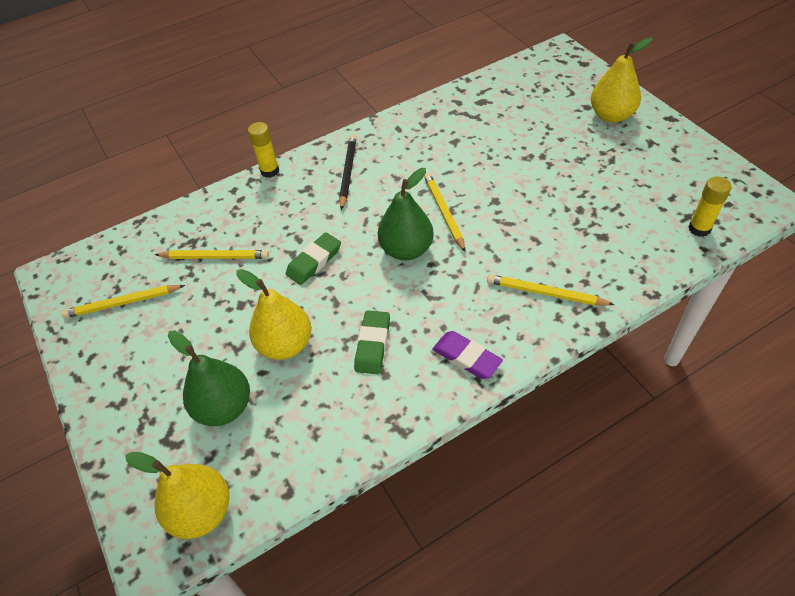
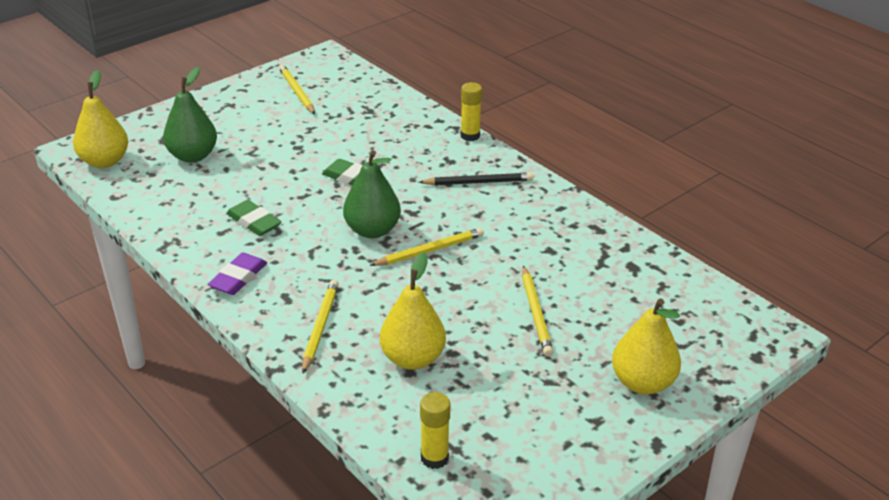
camera: 75 degrees right, 15 degrees down
(215, 257) = (351, 125): yellow pencil -> yellow pencil (535, 313)
(285, 344) = (254, 176): yellow pear -> yellow pear (413, 358)
(373, 344) = (254, 222): green eraser -> green eraser turned 45 degrees clockwise

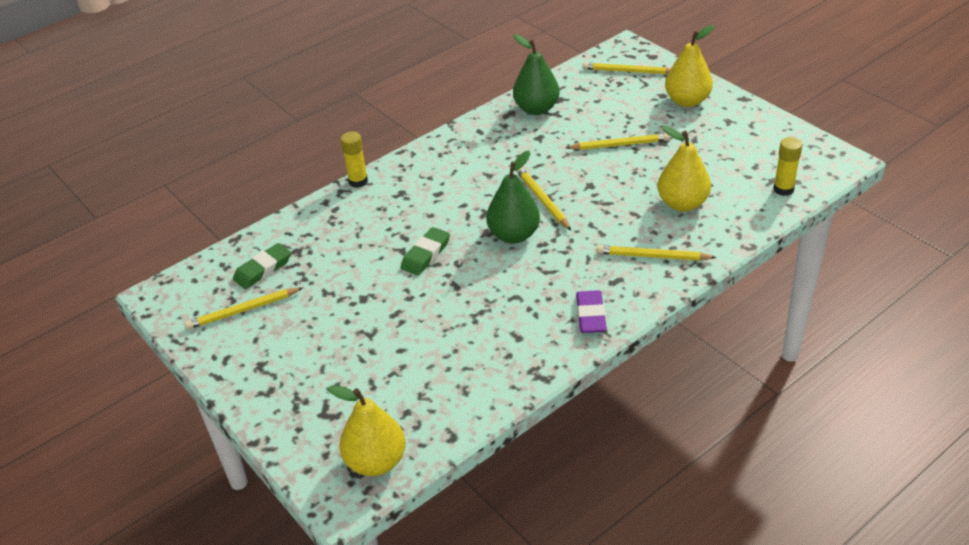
camera: 85 degrees left, 5 degrees up
(193, 156) = (372, 381): green pear -> green pear (536, 109)
(238, 278) = (590, 315): purple eraser -> purple eraser turned 60 degrees clockwise
(254, 222) = (501, 315): green eraser -> green eraser (263, 269)
(478, 182) = (439, 175): black pencil -> none
(710, 330) = (628, 71): none -> yellow pencil

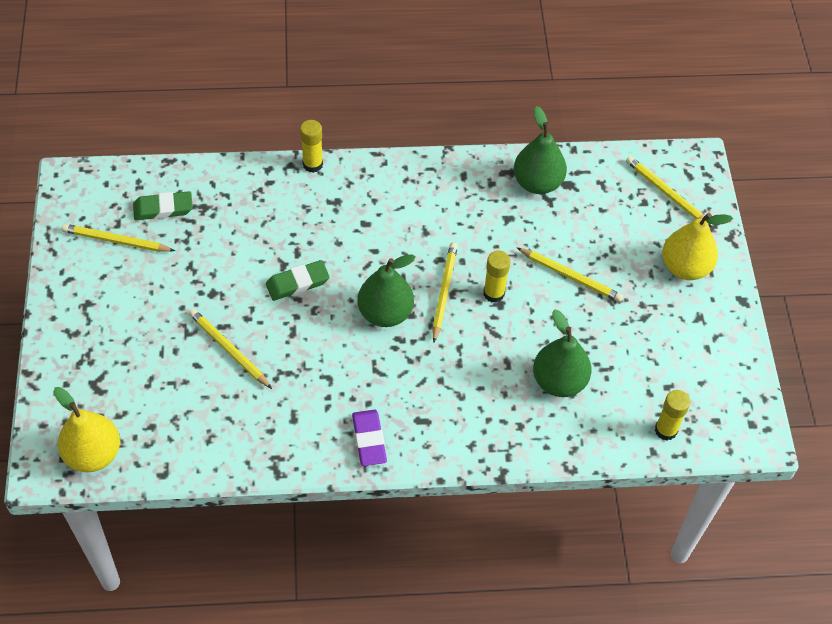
camera: 30 degrees right, 15 degrees up
(578, 182) = (494, 293): none -> yellow glue stick
(590, 315) = (369, 440): purple eraser -> purple eraser turned 45 degrees counterclockwise
(653, 256) = (477, 418): yellow pencil -> yellow pencil (229, 350)
(682, 203) = (559, 381): yellow pear -> green pear

